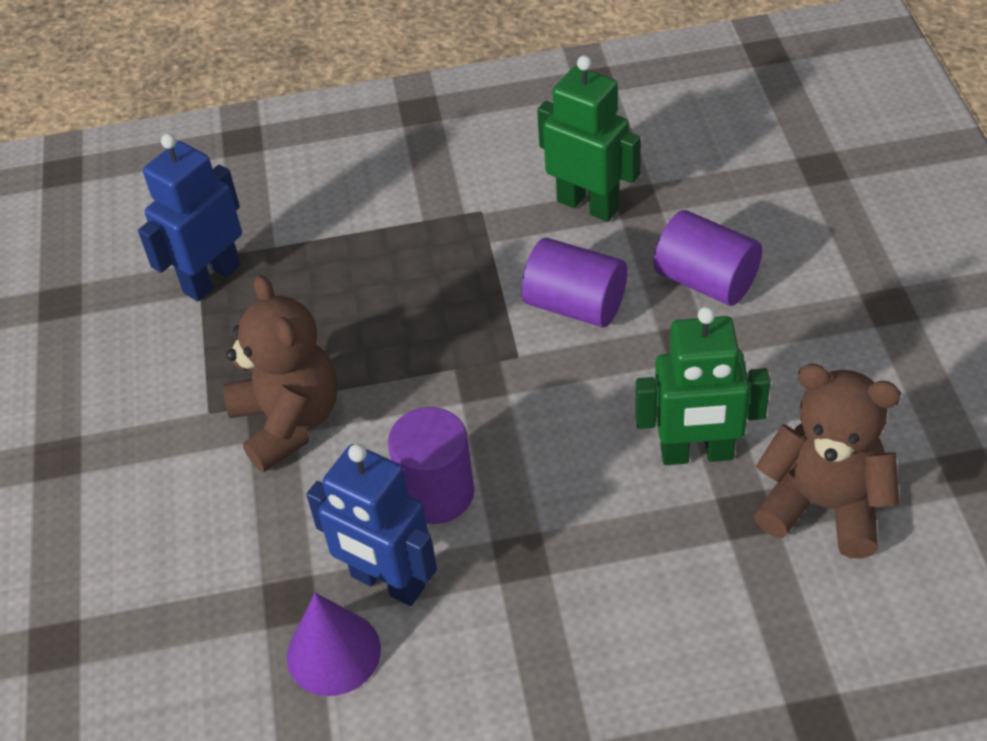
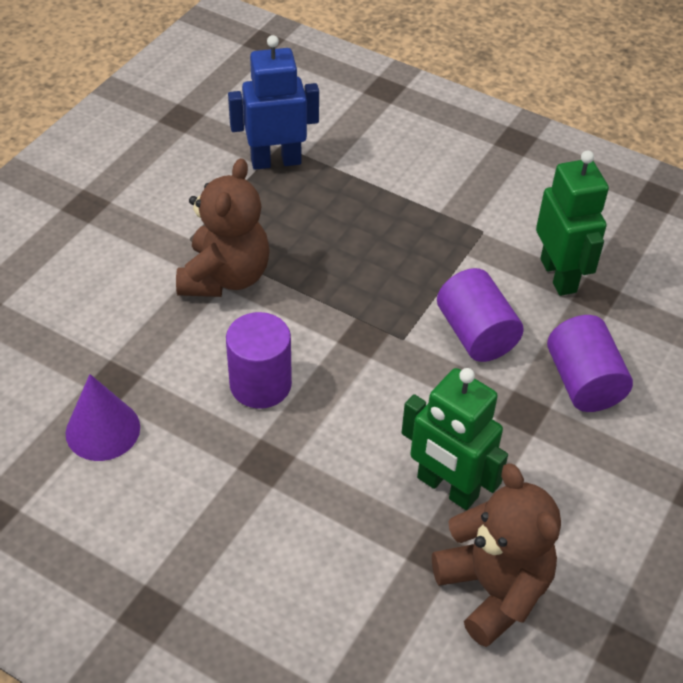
camera: 35 degrees right, 0 degrees up
(387, 582) = (175, 414): blue robot -> none

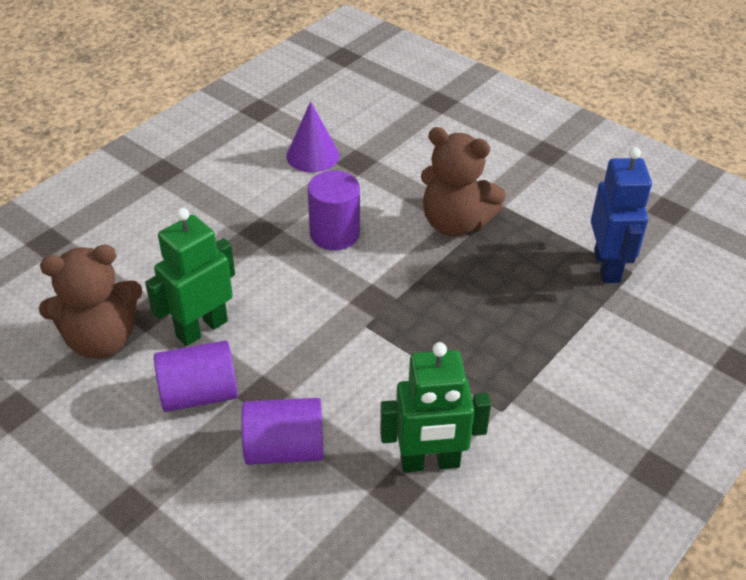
camera: 100 degrees right, 5 degrees down
(476, 334) = (361, 378): purple cylinder -> purple cylinder (199, 394)

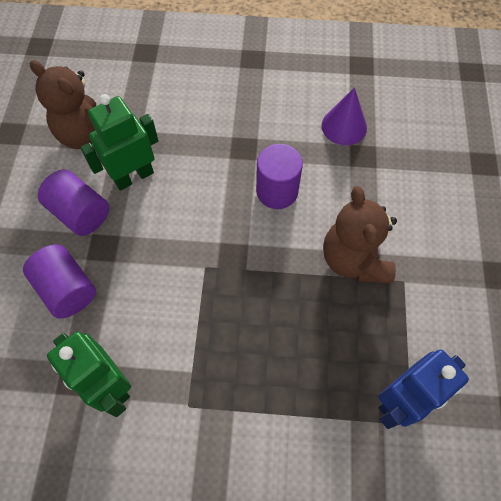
camera: 55 degrees right, 20 degrees up
(201, 328) = (133, 176): green robot -> green robot turned 45 degrees counterclockwise

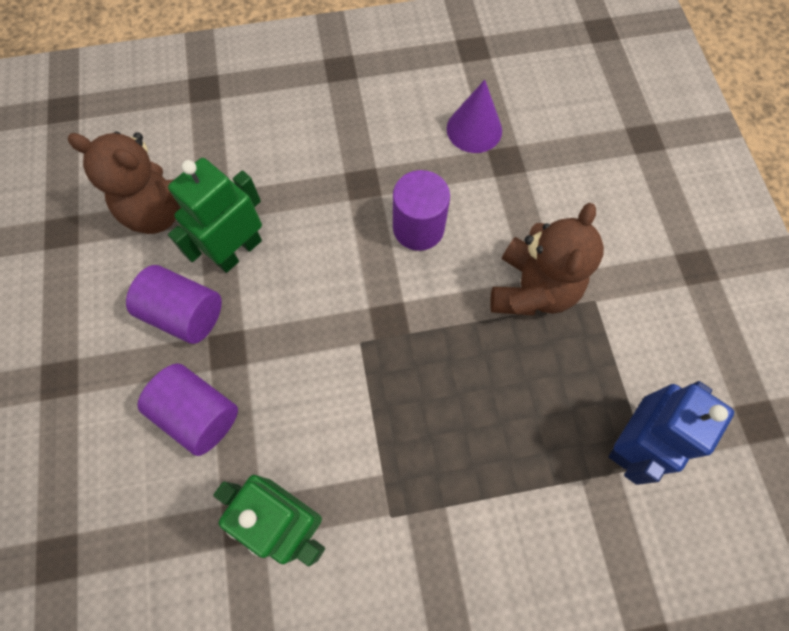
camera: 15 degrees left, 5 degrees up
(354, 260) = (532, 289): brown teddy bear -> brown teddy bear turned 135 degrees counterclockwise

